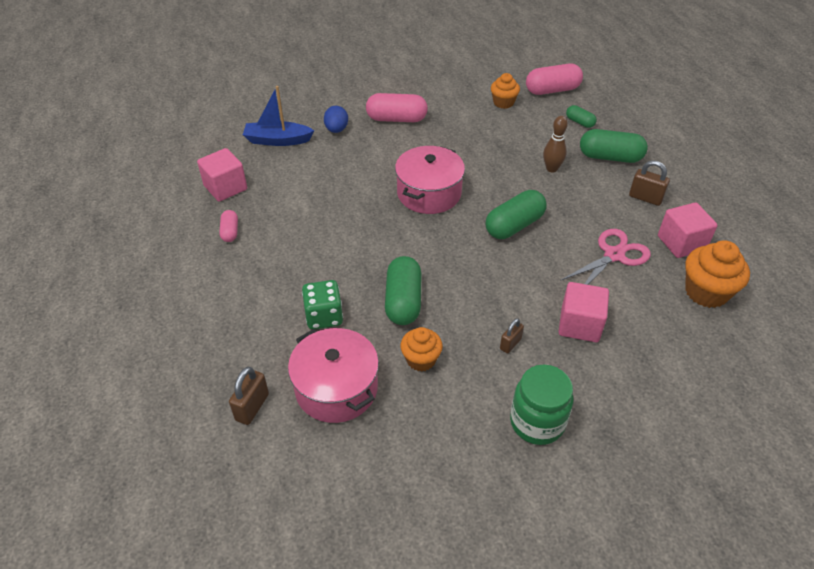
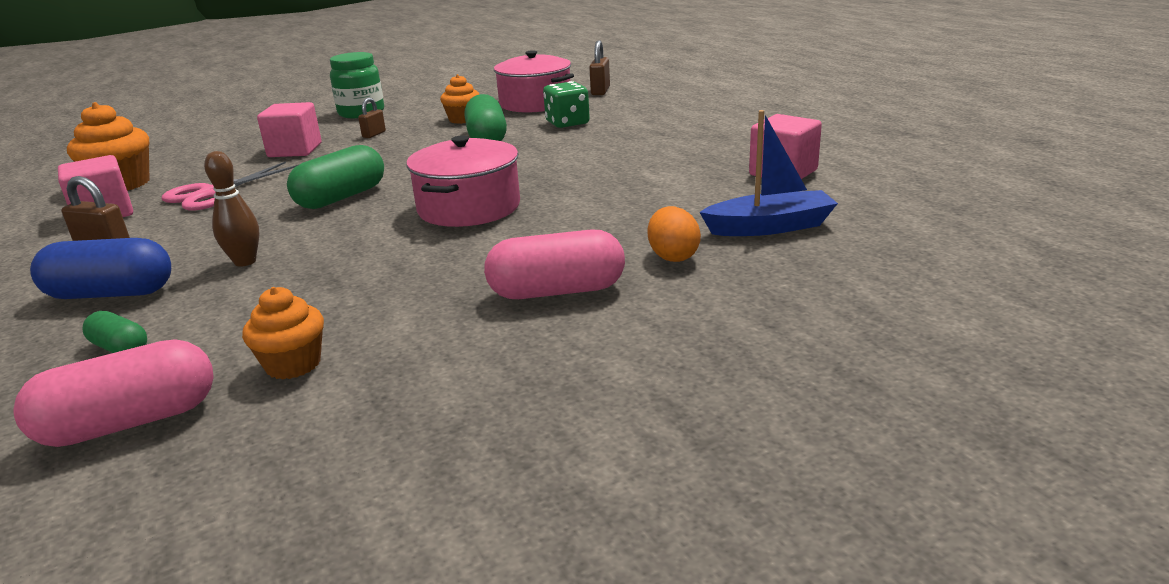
camera: 170 degrees right, 20 degrees down
(230, 232) = (726, 147): pink capsule -> none
(336, 130) = (673, 256): blue egg -> orange egg
(610, 157) = (111, 294): green capsule -> blue capsule

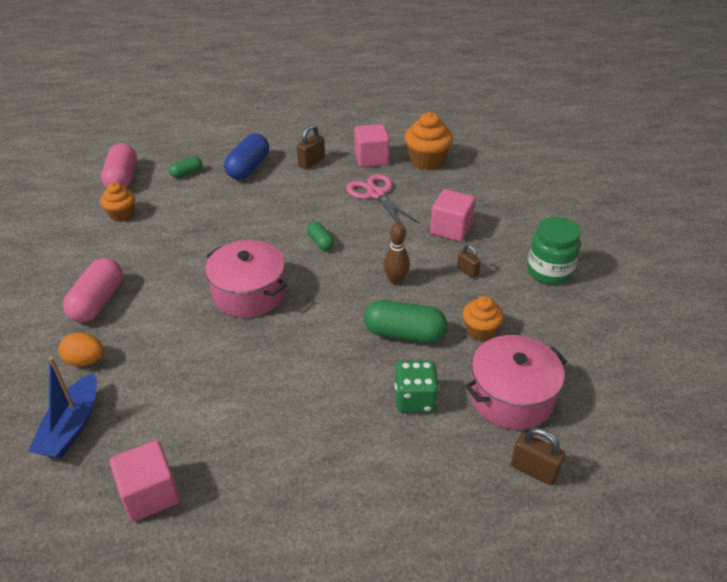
camera: 110 degrees right, 15 degrees up
(245, 262) = (248, 204): brown bowling pin -> brown bowling pin (396, 280)
(341, 197) = (320, 242): green capsule -> green capsule, size x0.54

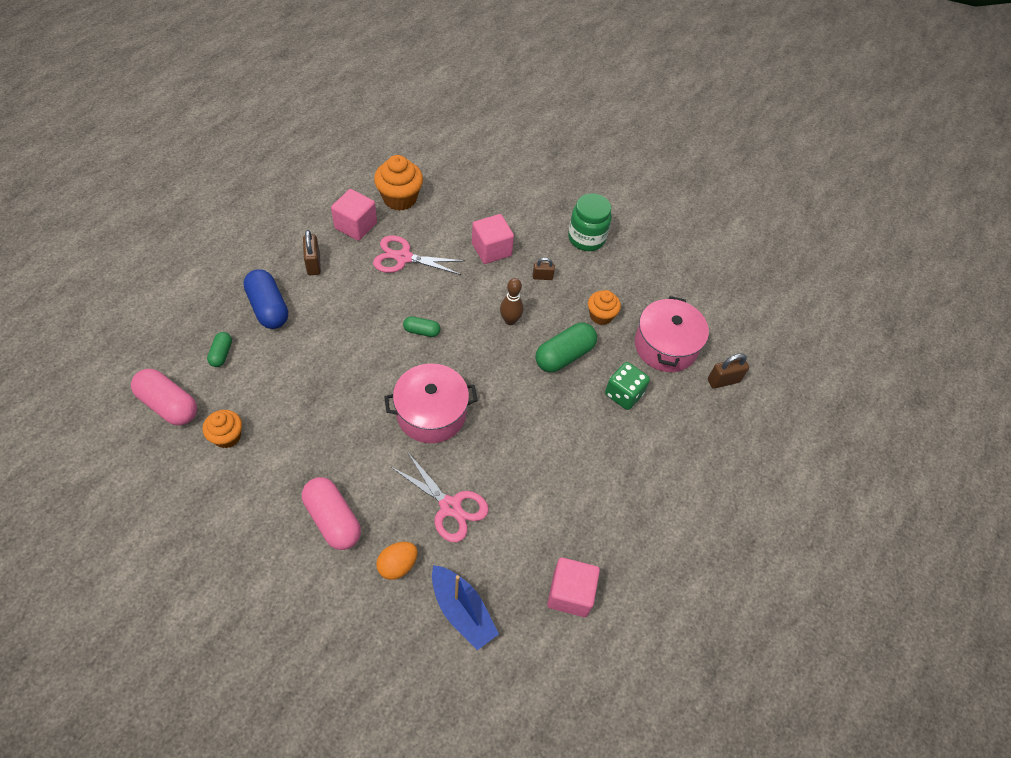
camera: 55 degrees left, 15 degrees up
(170, 357) = (450, 506): none -> pink scissors

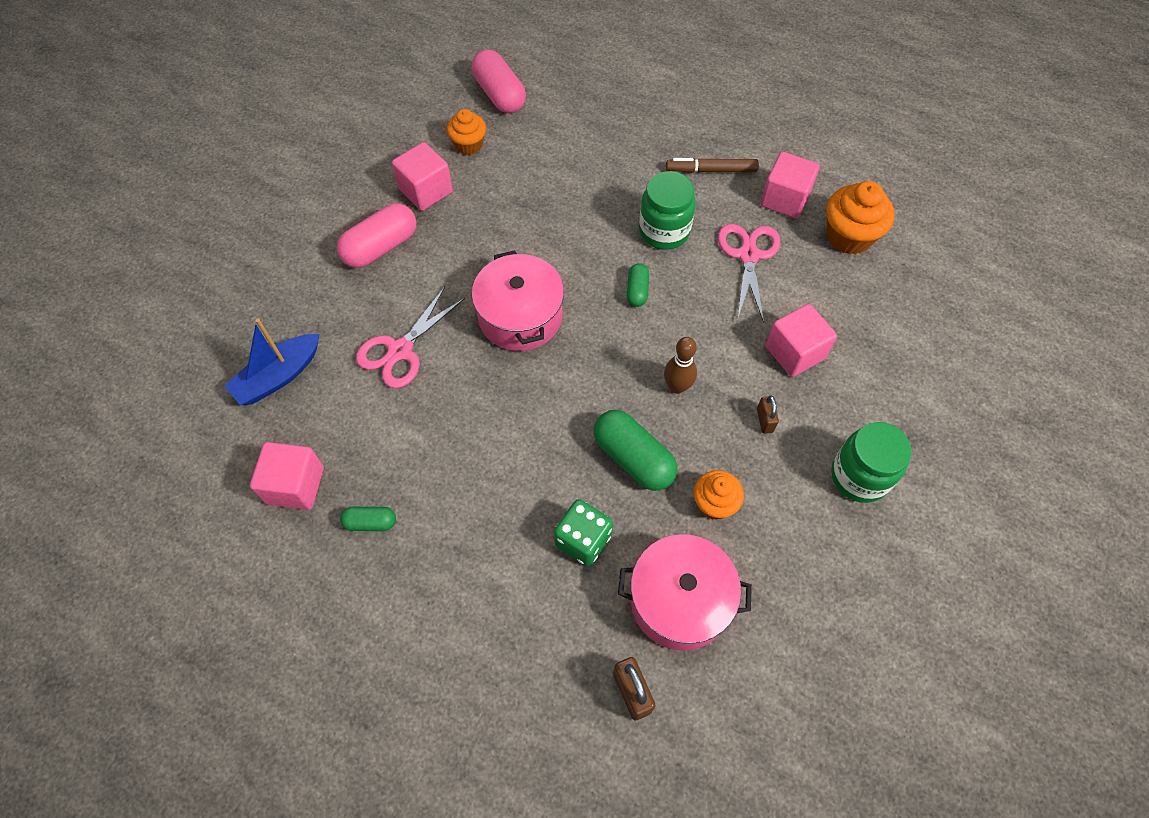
camera: 90 degrees right, 5 degrees up
(169, 405) = (499, 94): pink capsule -> pink capsule turned 60 degrees counterclockwise
(221, 354) = (567, 119): green capsule -> green capsule (370, 522)
(268, 308) = (636, 143): blue capsule -> none
(274, 477) = (426, 191): none -> pink cube
(313, 264) = (711, 170): brown padlock -> brown marker
(368, 304) = (664, 231): none -> green jar
(397, 565) = (330, 311): orange egg -> none

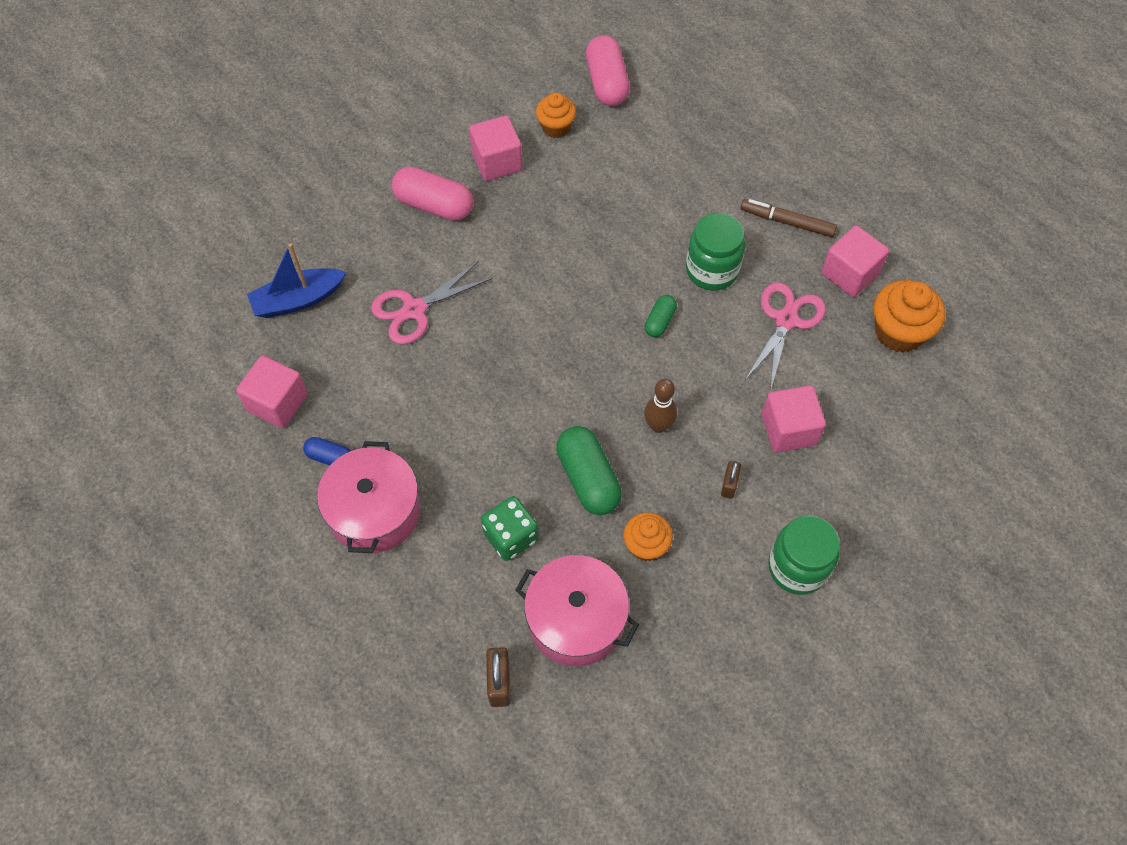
camera: 20 degrees right, 0 degrees up
(370, 522) = (330, 457): green capsule -> blue capsule
(381, 247) = (434, 205): pink capsule -> pink capsule turned 45 degrees clockwise
(520, 316) = (537, 312): pink pot -> pink pot (374, 511)

